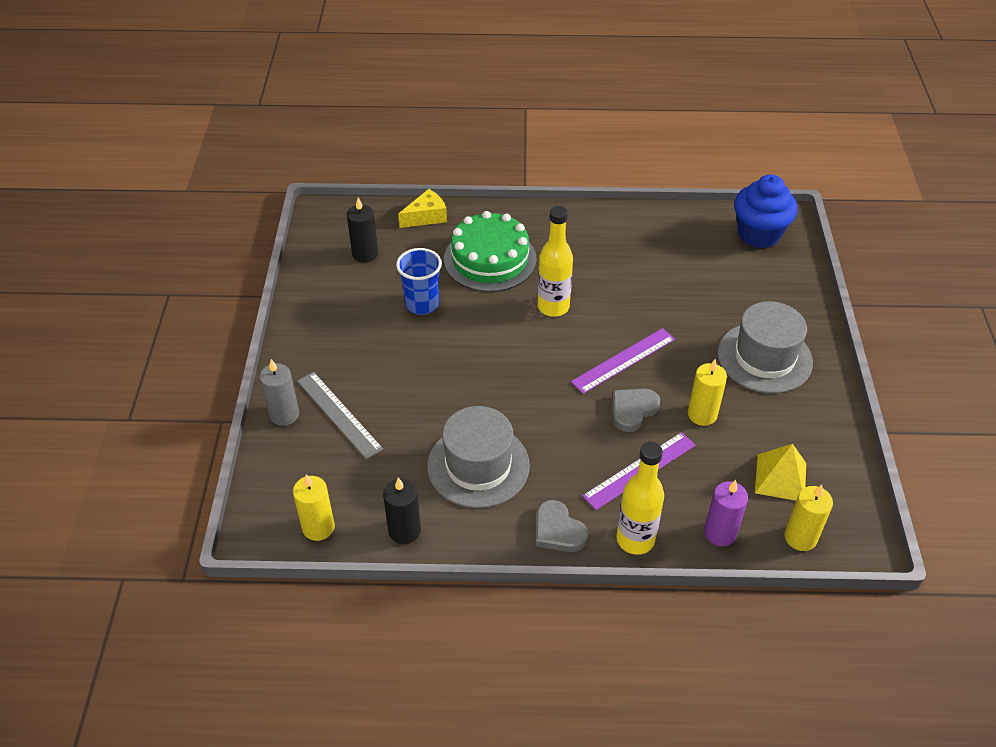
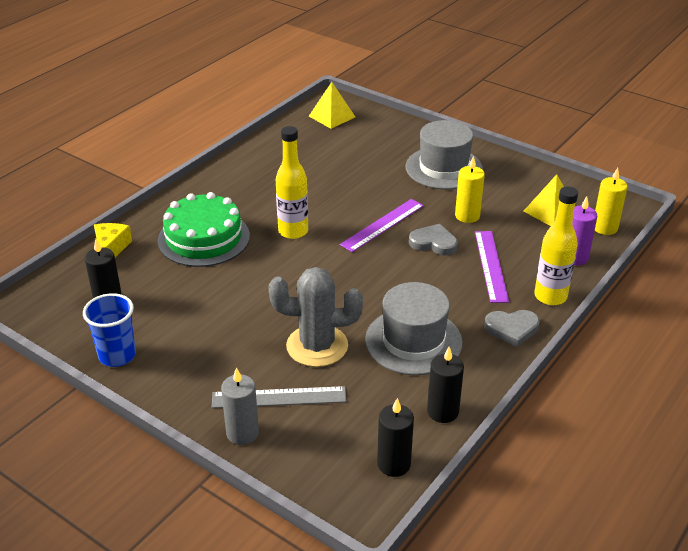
camera: 55 degrees left, 10 degrees down
(318, 527) = (394, 464): yellow candle -> black candle
(418, 404) = (317, 346): none -> grey cactus
(422, 304) = (208, 295): blue cup -> blue cup (117, 356)
(623, 360) = (382, 225): purple ruler -> purple ruler turned 45 degrees clockwise
(633, 410) = (433, 243): grey heart -> grey heart turned 120 degrees clockwise
(759, 234) = (332, 116): blue cupcake -> yellow pyramid

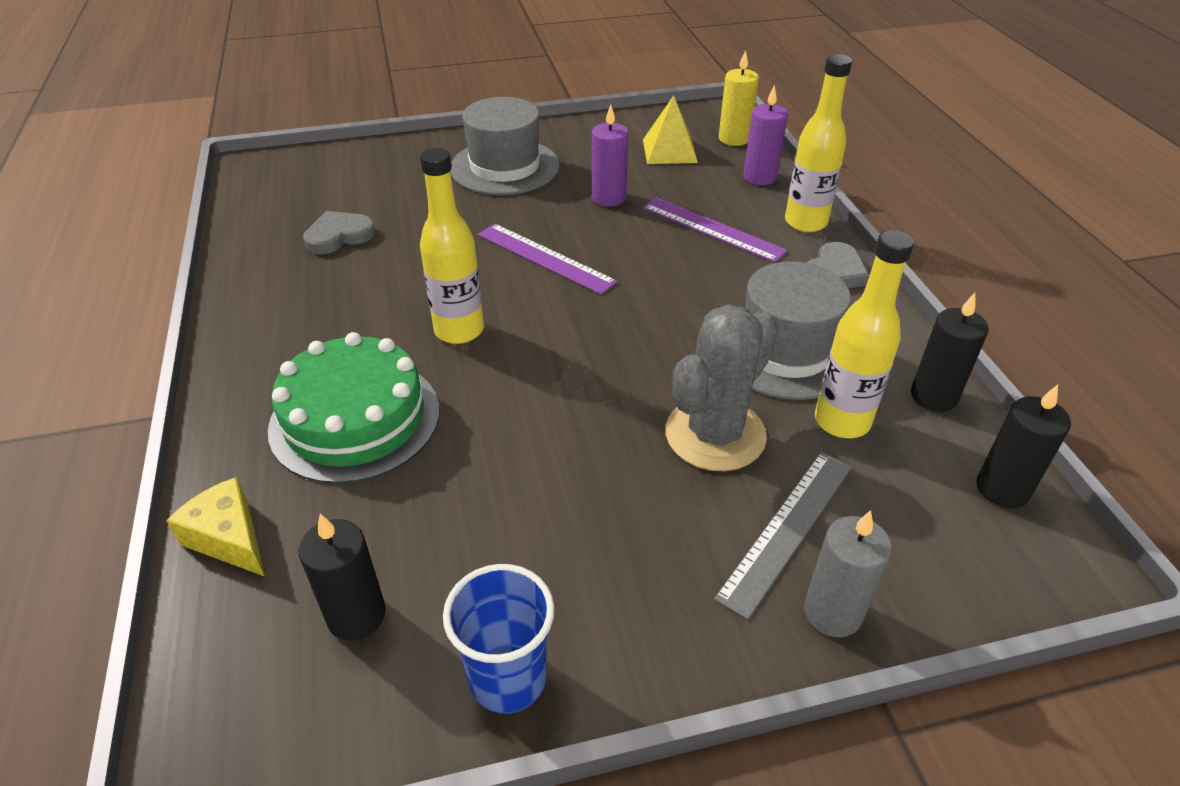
camera: 50 degrees left, 5 degrees up
(332, 116) = (283, 181): yellow pyramid -> none
(379, 385) = (842, 421): none -> yellow bottle
(382, 225) = (545, 258): purple ruler -> purple ruler turned 45 degrees counterclockwise
(433, 243) = (626, 242): grey heart -> grey heart (339, 236)
(467, 216) = (609, 198): yellow candle -> purple candle

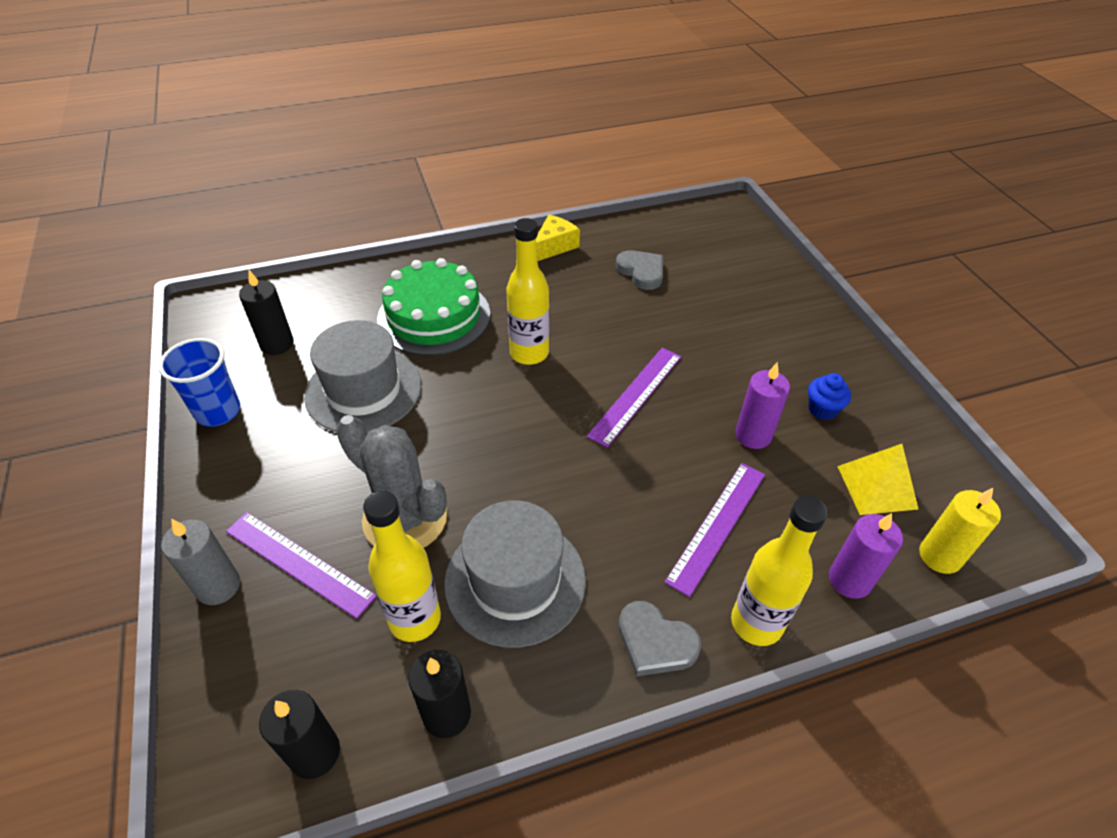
camera: 85 degrees right, 5 degrees up
(229, 538) = (341, 286): yellow cheese -> yellow cheese (554, 246)
(504, 167) = (784, 353): grey hat -> grey hat (363, 390)
(581, 160) = (822, 409): none -> blue cupcake
(787, 529) = (299, 563): grey ruler -> purple ruler

